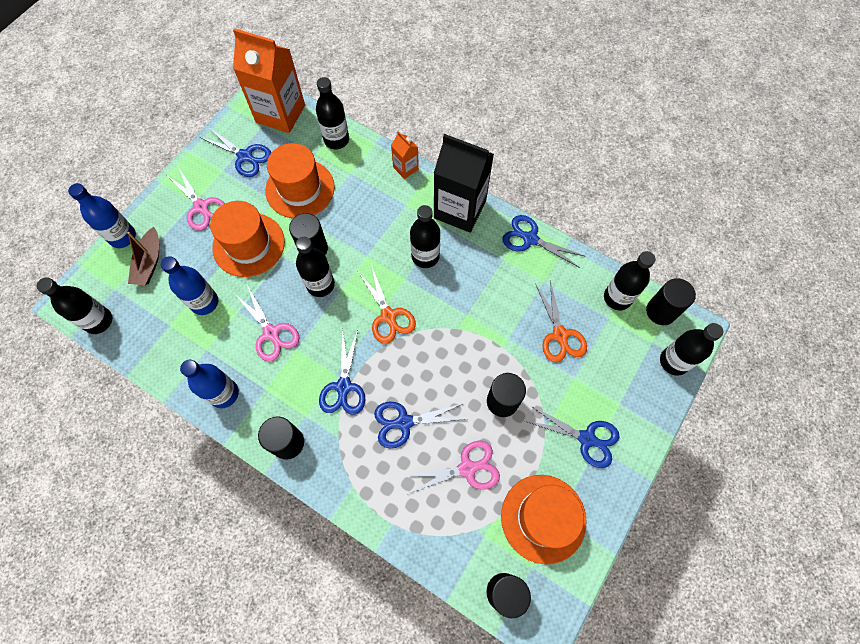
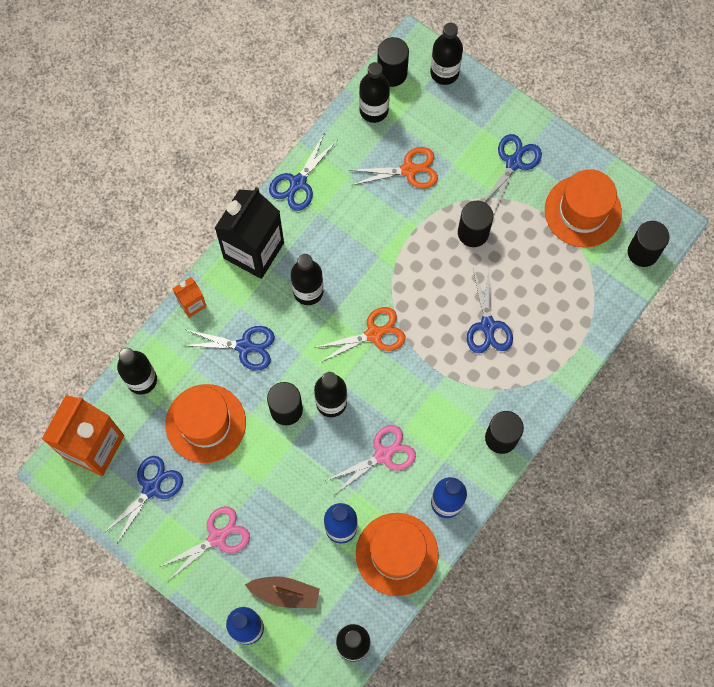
camera: 85 degrees left, 5 degrees up
(248, 245) = (273, 481): orange hat -> orange hat (397, 554)
(344, 386) = (447, 382): blue scissors -> blue scissors (244, 346)
(467, 468) = (535, 272): pink scissors -> none

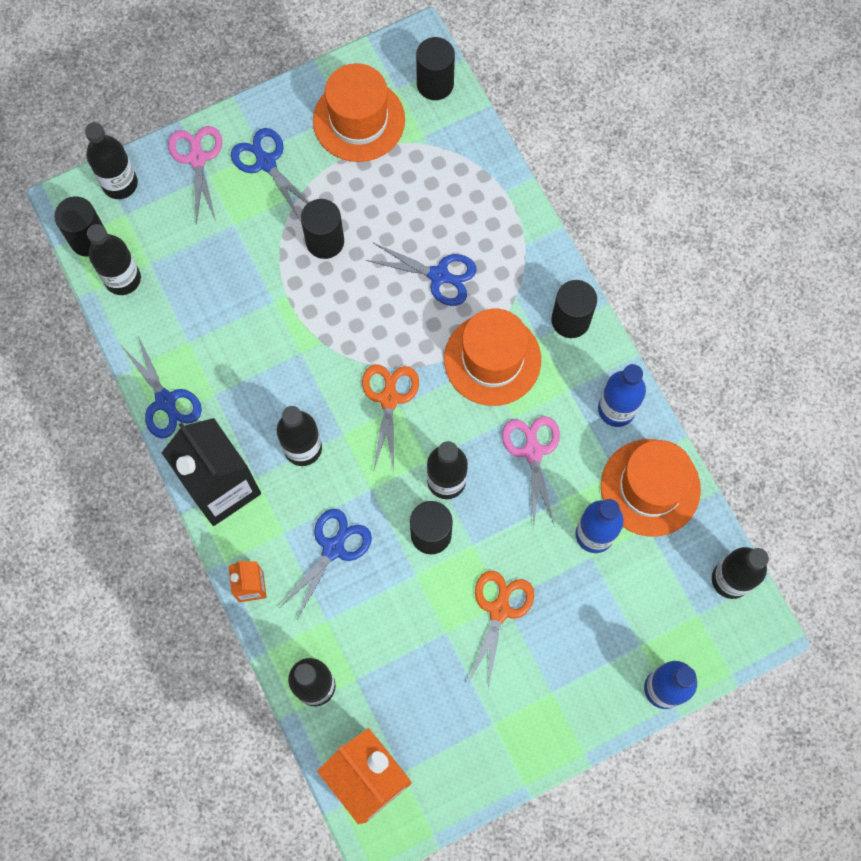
camera: 65 degrees left, 0 degrees up
(151, 488) = (452, 730): blue scissors -> none
(205, 423) = (404, 633): orange hat -> orange hat (492, 359)
(217, 537) = (545, 678): pink scissors -> pink scissors (197, 159)
(285, 593) = (642, 629): brown boat -> none
(409, 170) = (216, 274): orange scissors -> orange scissors (499, 610)

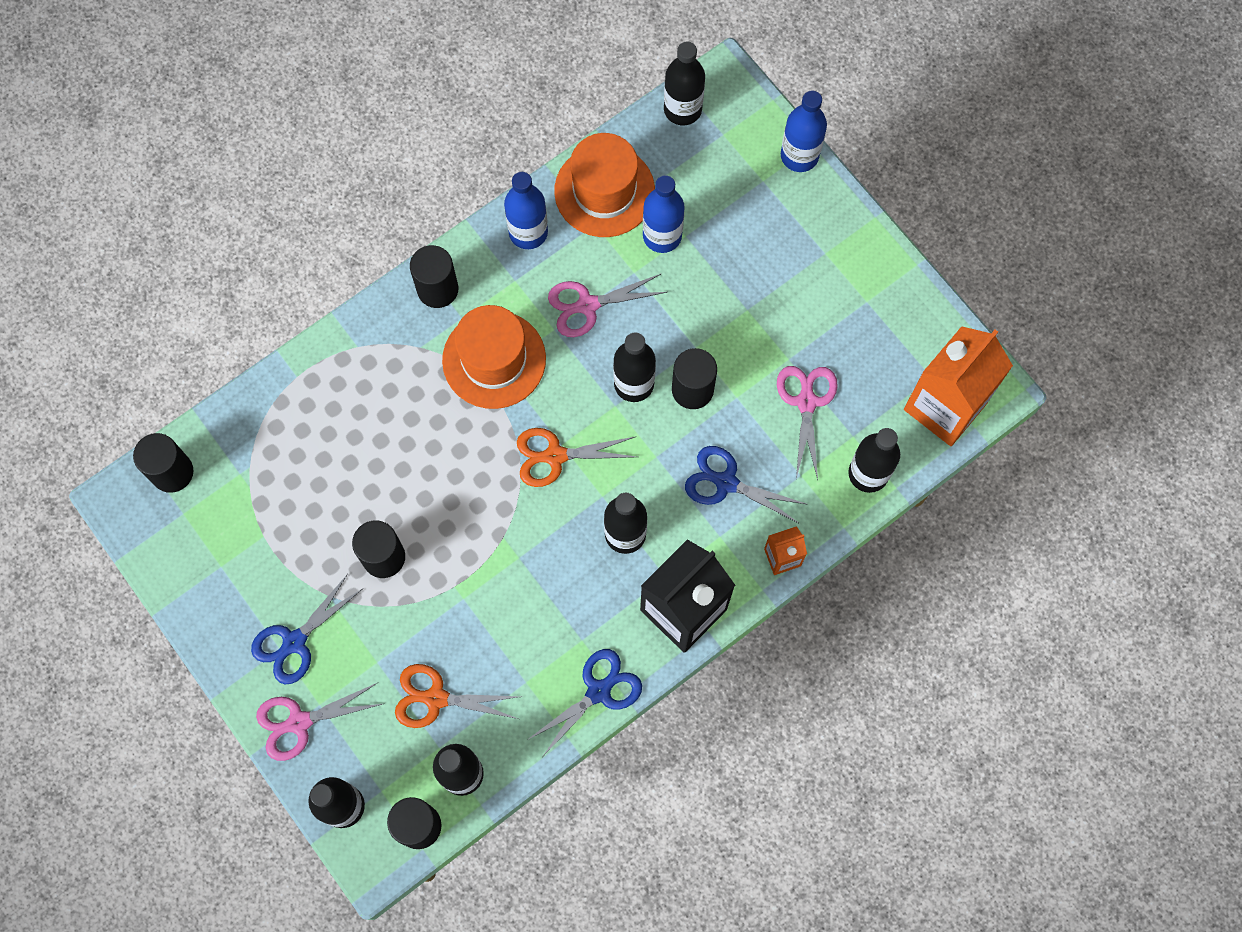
camera: 100 degrees left, 0 degrees up
(359, 120) = (228, 548): orange hat -> none
(398, 641) = (806, 402): none -> pink scissors
(439, 275) = (407, 429): blue scissors -> none
(499, 610) = (756, 312): orange scissors -> orange scissors (436, 698)

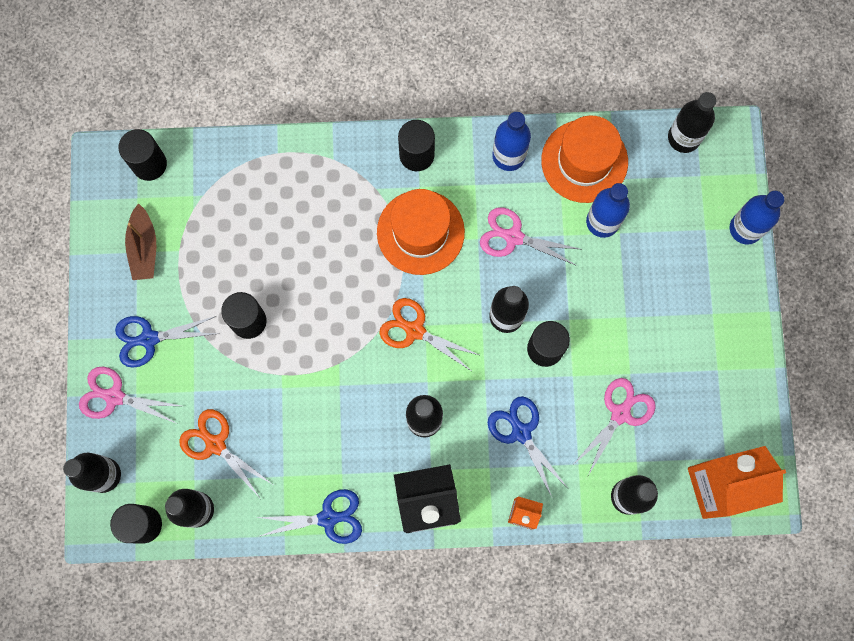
camera: 35 degrees right, 5 degrees up
(225, 557) = (144, 248): none -> brown boat

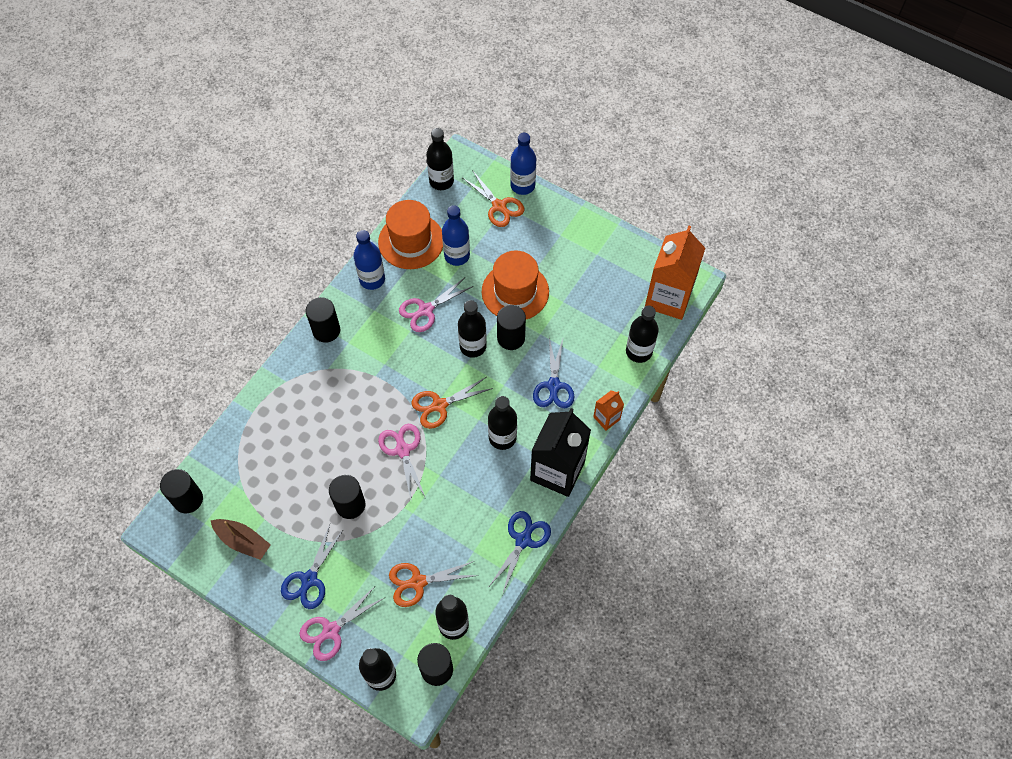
camera: 55 degrees left, 15 degrees down
(420, 232) = (378, 360): orange hat -> orange hat (515, 291)
(521, 432) = (554, 385): blue scissors -> blue scissors turned 90 degrees counterclockwise
(620, 414) = (584, 322): pink scissors -> pink scissors (403, 450)
(699, 222) = (499, 206): none -> orange scissors

